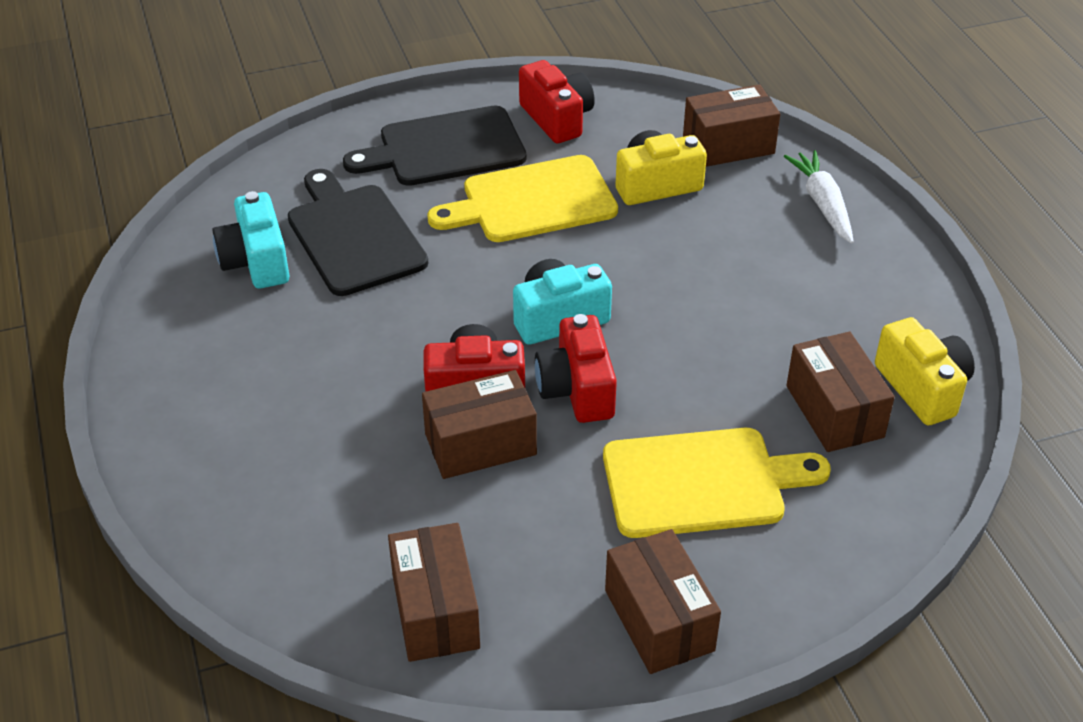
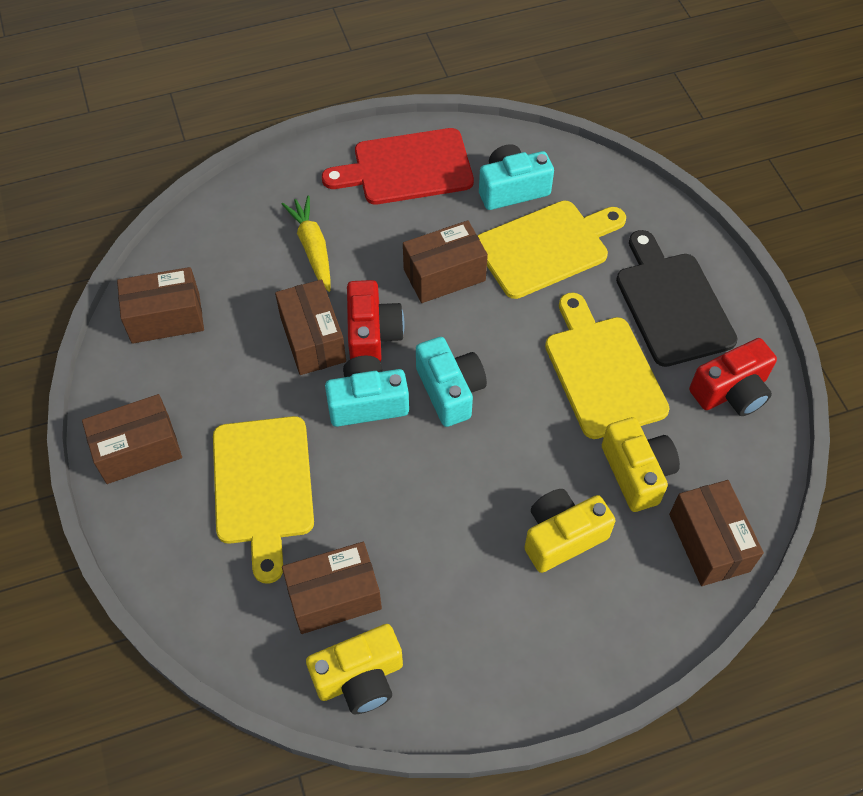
camera: 90 degrees right, 15 degrees up
(197, 357) = (407, 168): none -> red cutting board
(325, 451) = (312, 248): none -> yellow carrot
(354, 236) = (546, 247): black cutting board -> yellow cutting board
(386, 322) = (444, 275): none -> brown box
(576, 389) = (367, 402): red camera -> turquoise camera
(735, 238) = (562, 536): none -> yellow camera
(822, 204) = (621, 624): white carrot -> none

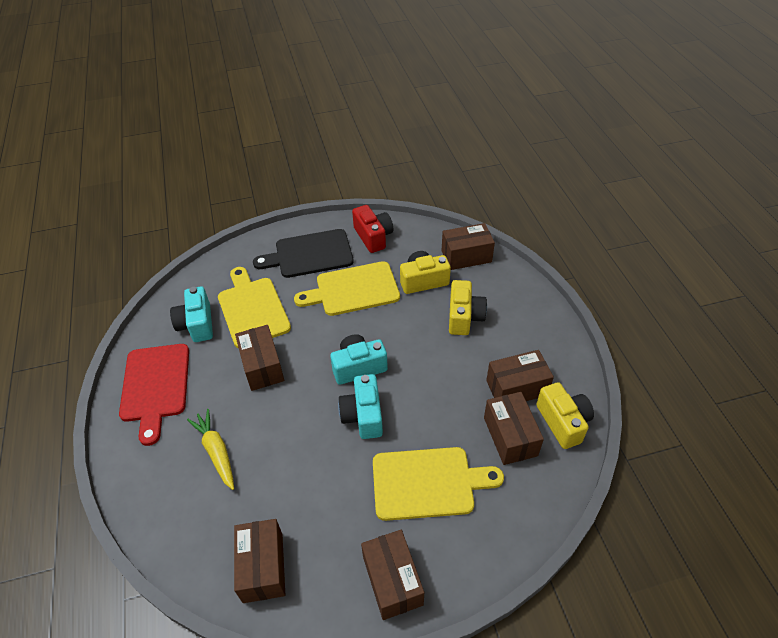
camera: 85 degrees left, 10 degrees down
(312, 248) = (216, 452): yellow carrot -> yellow carrot turned 75 degrees clockwise
(313, 339) = (304, 451): brown box -> brown box (516, 388)
(372, 334) = (306, 411): red camera -> none
(562, 536) = (464, 317): yellow camera -> yellow camera turned 150 degrees counterclockwise

